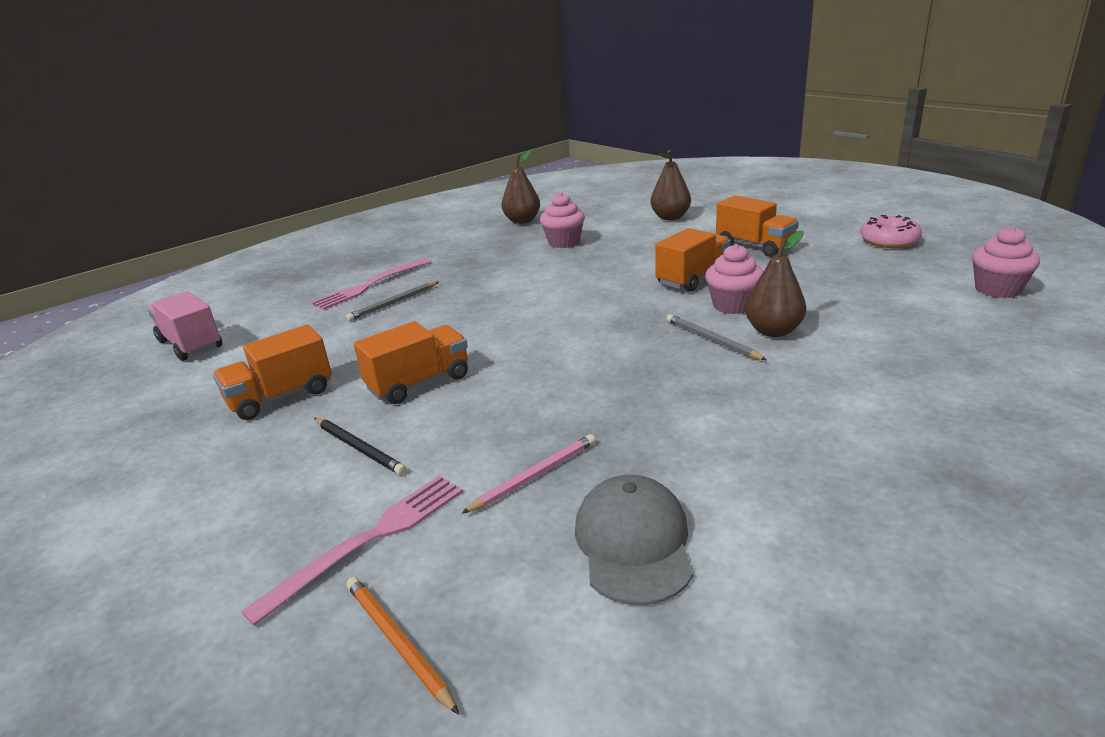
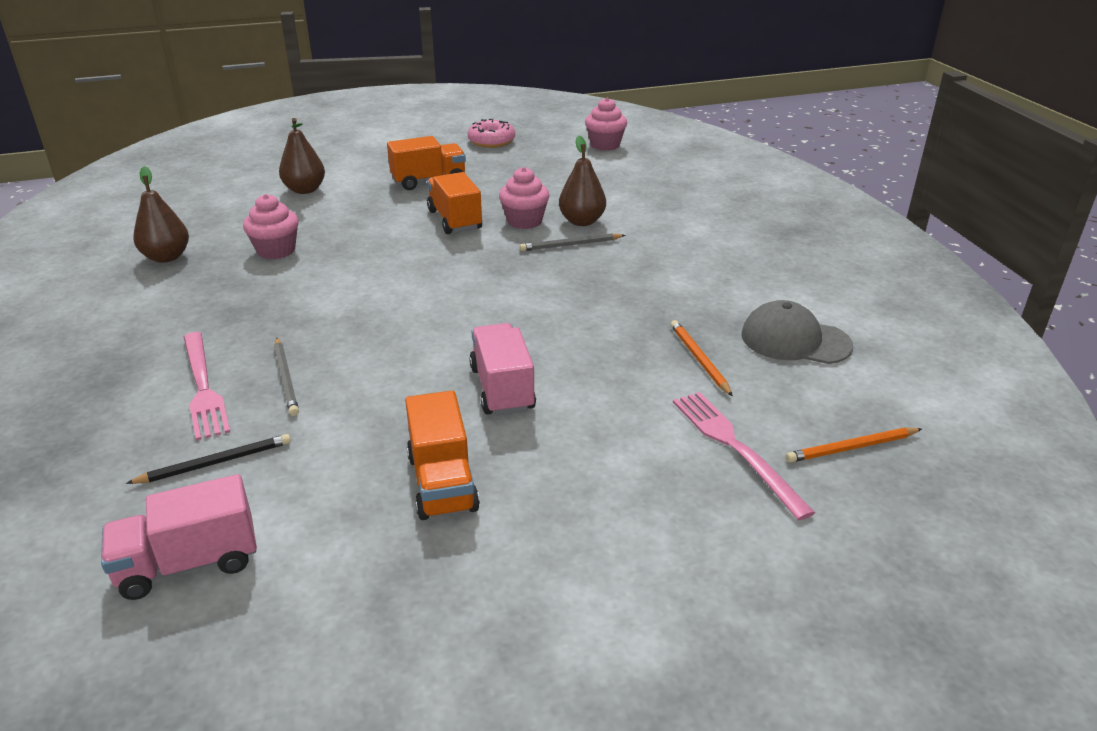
camera: 70 degrees left, 5 degrees up
(359, 448) = (594, 438): black pencil -> black pencil (215, 462)
(419, 383) = (502, 389): orange truck -> pink truck
(534, 476) = (699, 359): pink pencil -> orange pencil

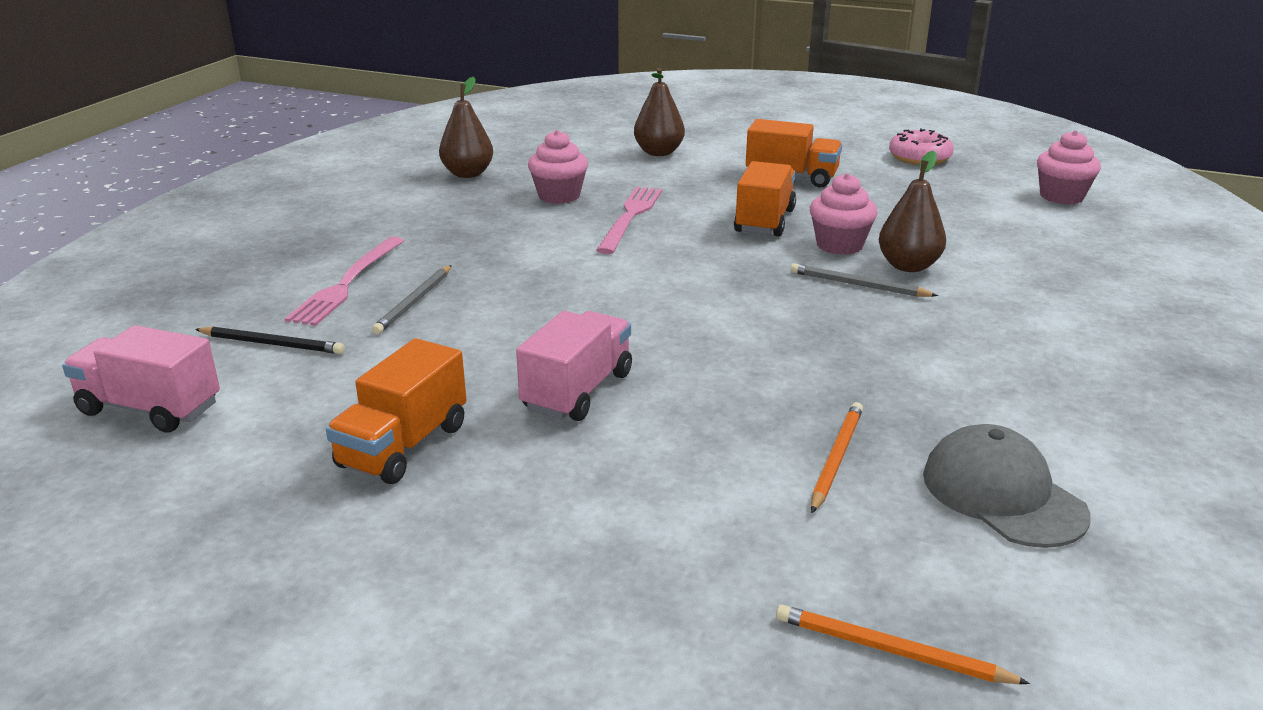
camera: 40 degrees right, 5 degrees down
(735, 448) = (736, 569): pink fork -> pink fork (630, 217)

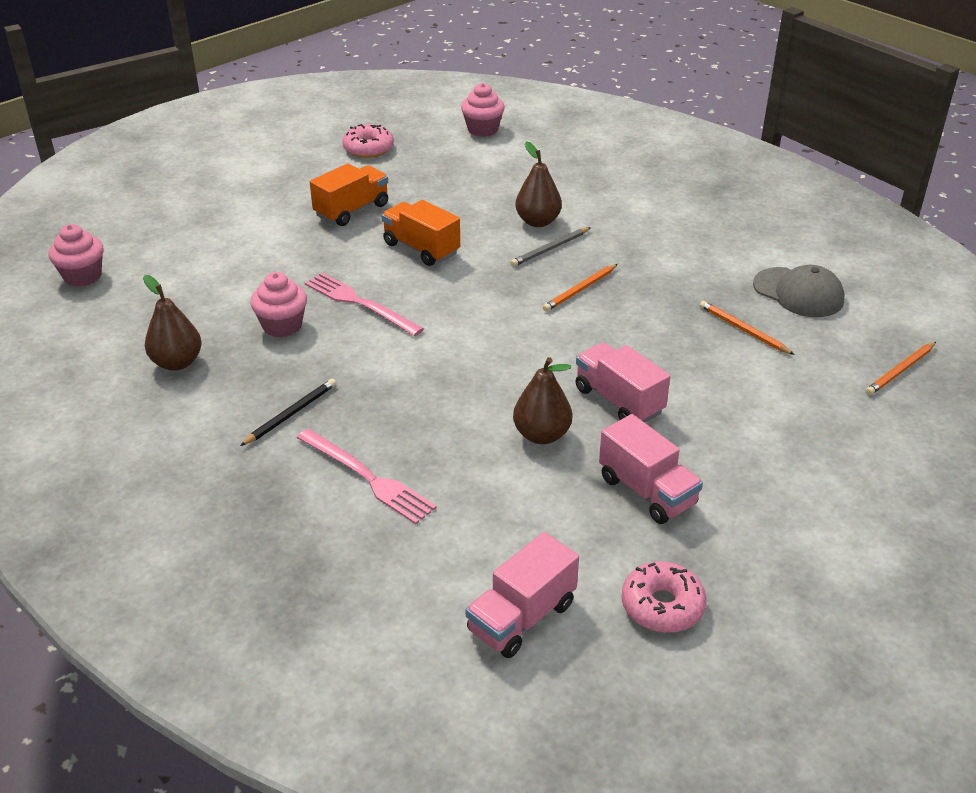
camera: 65 degrees left, 10 degrees up
(184, 498) = (662, 606): none -> pink donut
(272, 344) = (453, 536): black pencil -> black pencil (291, 414)
(403, 446) = (647, 491): orange truck -> pink truck
(414, 302) = (432, 447): grey pencil -> none
(658, 153) = (235, 251): brown pear -> brown pear (542, 435)
(792, 320) = (580, 290): none -> orange pencil
(839, 245) = (486, 234): pink cupcake -> pink cupcake (82, 276)
(1002, 494) = (798, 293): grey cap -> grey cap turned 135 degrees counterclockwise

